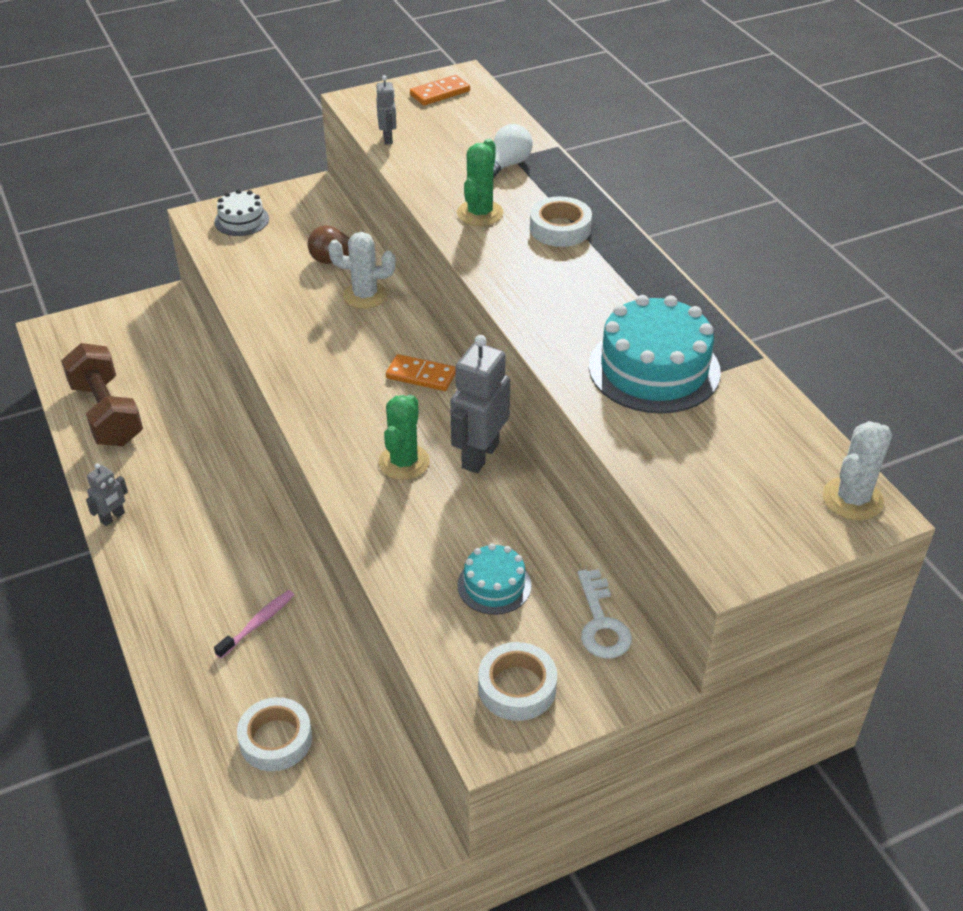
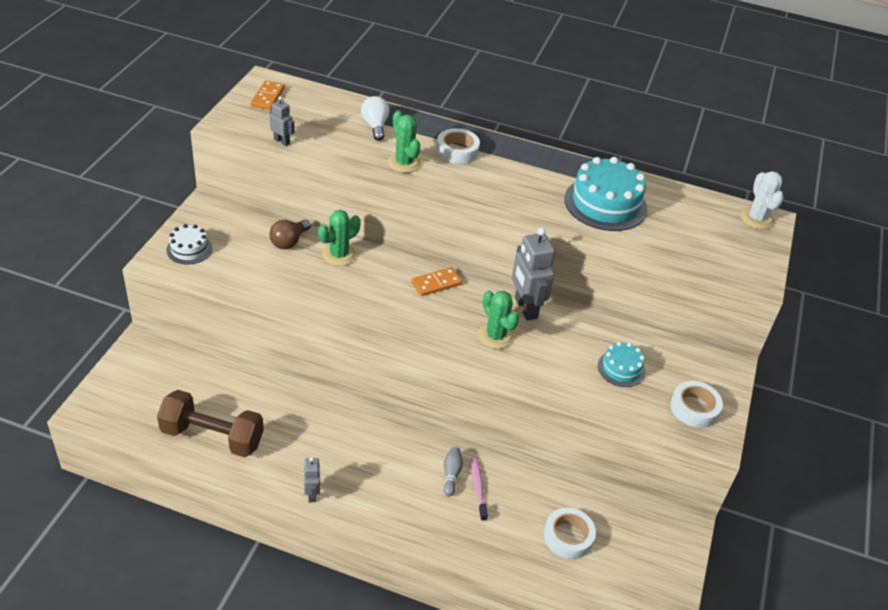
camera: 50 degrees left, 0 degrees up
(252, 592) = (451, 474): none -> grey bowling pin
(365, 295) = (339, 255): white cactus -> green cactus
(601, 623) = (684, 353): white key -> none

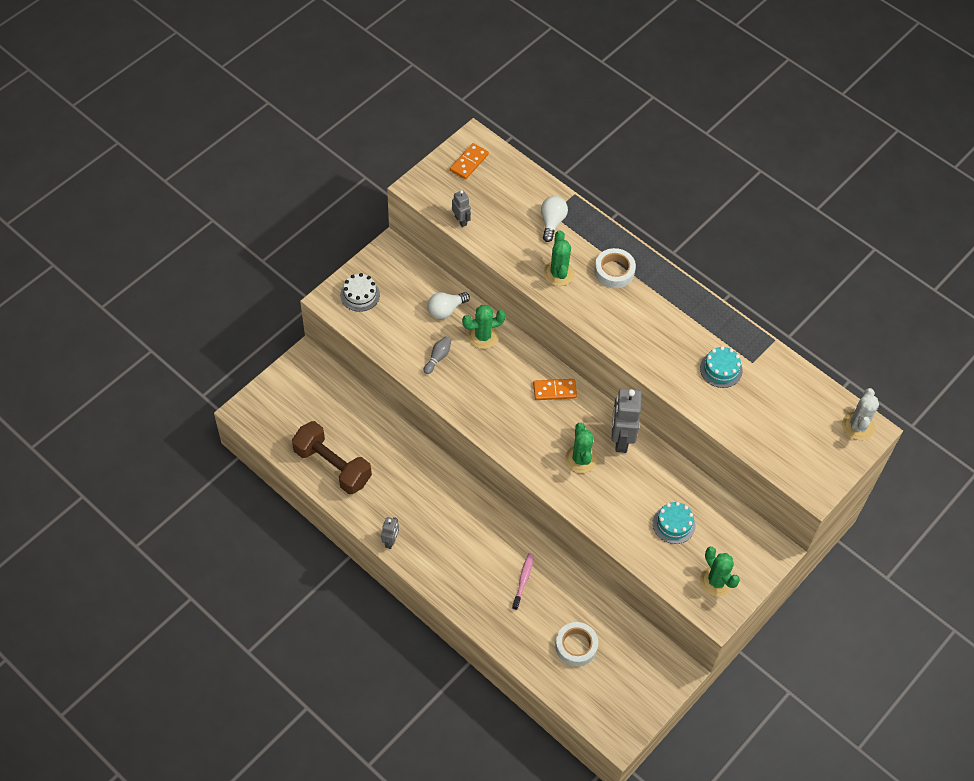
camera: 25 degrees right, 15 degrees up
(289, 242) = (446, 310): brown light bulb -> white light bulb
(451, 474) = (507, 561): grey bowling pin -> grey bowling pin (438, 358)
(605, 204) = (721, 369): turquoise cake -> turquoise cake, size x0.54
(694, 408) = (716, 581): white tape -> green cactus

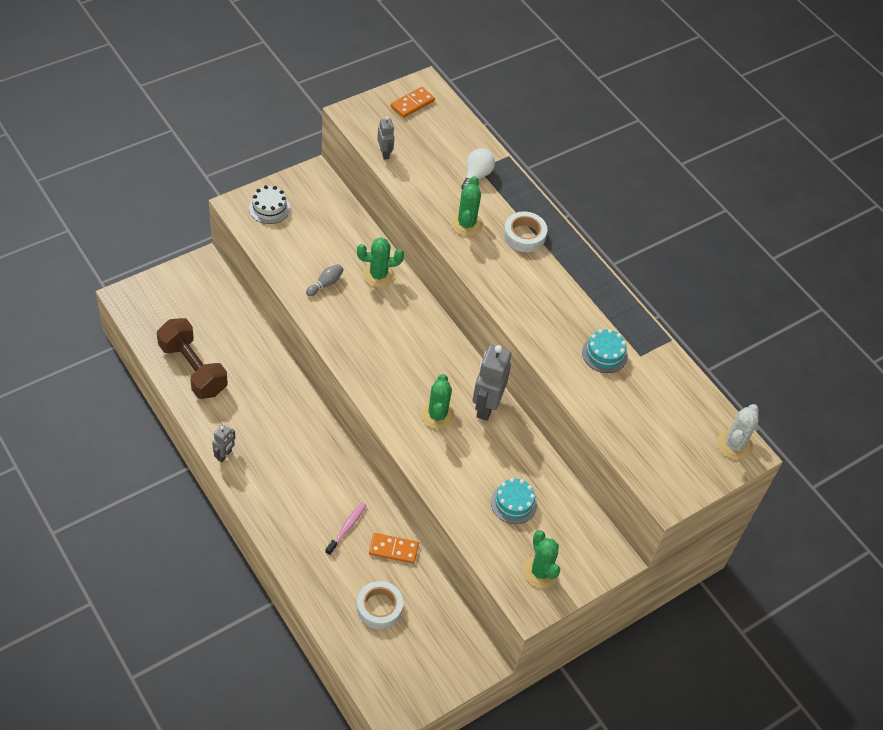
camera: 10 degrees right, 5 degrees down
(446, 310) = (350, 242): white light bulb -> none
(554, 390) = (433, 343): orange domino -> orange domino (393, 549)

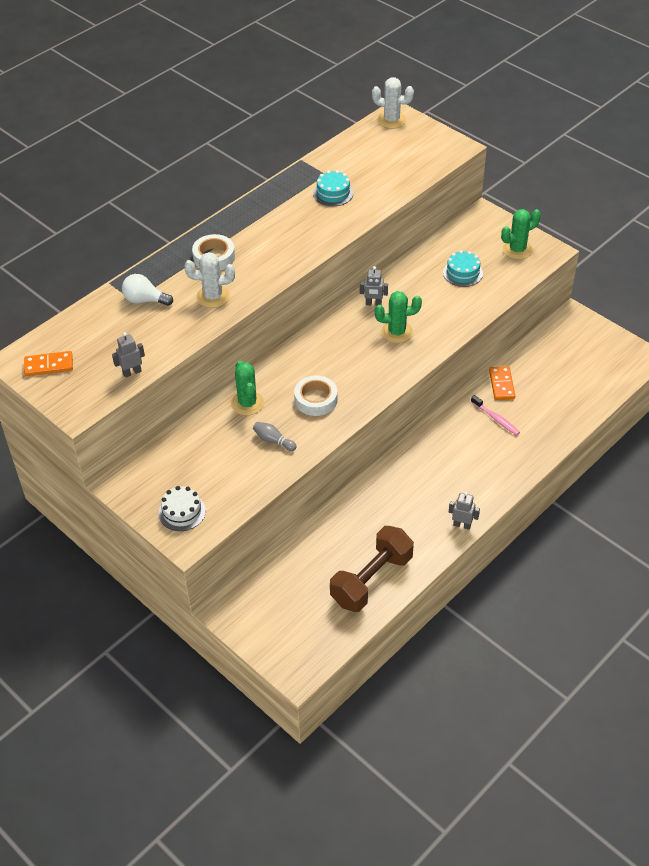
camera: 95 degrees left, 5 degrees down
(347, 528) = (496, 419): pink toothbrush -> pink toothbrush turned 150 degrees counterclockwise
(379, 607) = (559, 383): white tape -> white tape (316, 399)
(412, 104) = (49, 365): orange domino -> orange domino turned 45 degrees counterclockwise
(466, 224) = (213, 297): green cactus -> white cactus
(486, 406) = (373, 304): grey robot -> grey robot, size x0.53

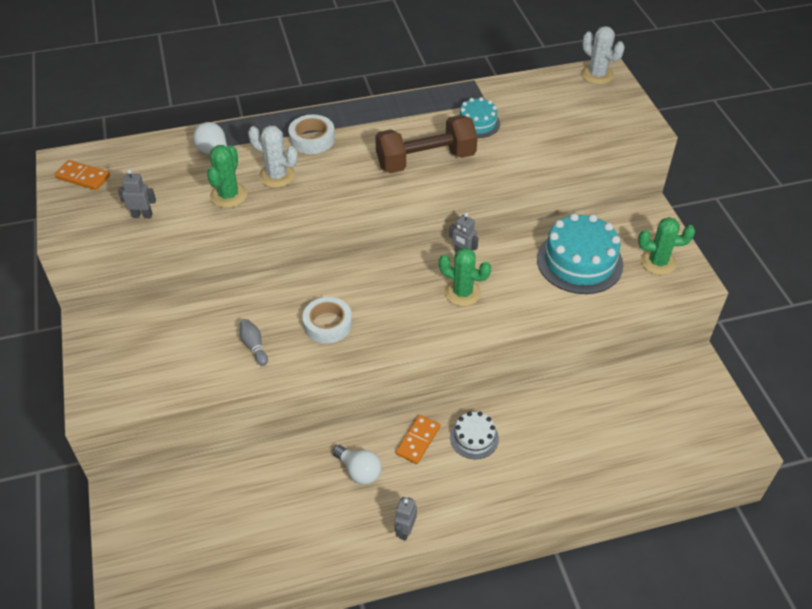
camera: 30 degrees right, 0 degrees up
(182, 512) = (115, 374): white cake -> white cake (474, 438)
(247, 403) = (263, 297): green cactus -> green cactus (228, 195)
(371, 580) = (271, 539): brown dumbbell -> brown dumbbell (425, 160)
(396, 503) = (359, 471): none -> white light bulb
(462, 273) = (579, 262): turquoise cake -> turquoise cake, size x1.85
(462, 525) = (405, 530): grey robot -> grey robot turned 120 degrees counterclockwise
(496, 419) = (529, 433): pink toothbrush -> none
(501, 384) = (563, 399): orange domino -> orange domino (418, 440)

